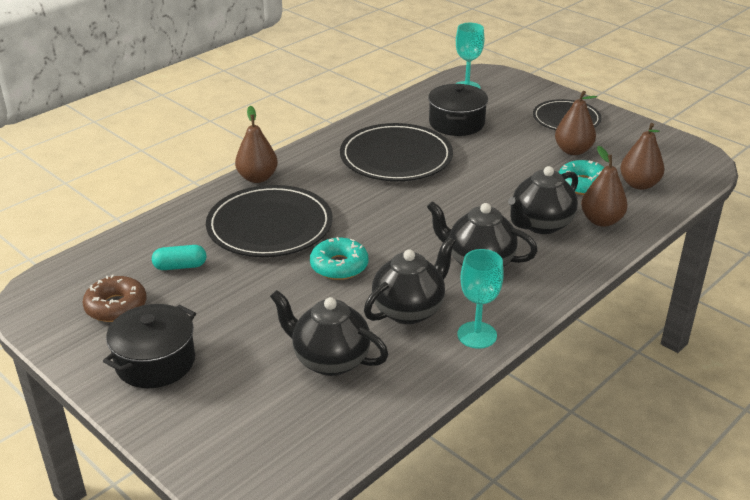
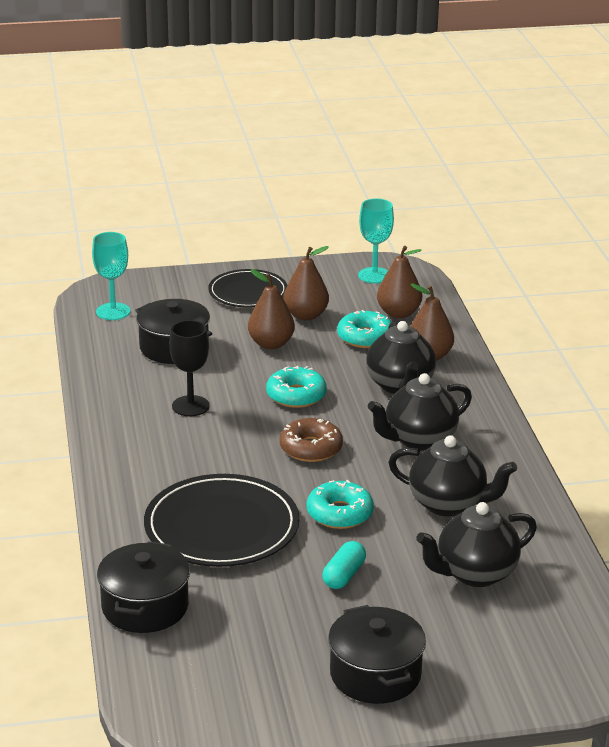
camera: 55 degrees left, 5 degrees down
(116, 306) = (254, 671): brown donut -> brown donut (311, 448)
(151, 235) = (145, 607): none -> black pot
(180, 266) = (228, 607): turquoise capsule -> turquoise capsule (344, 575)
(257, 178) = (119, 500): brown pear -> brown pear (271, 344)
(396, 157) = (190, 406): black plate -> black goblet
(409, 310) = (448, 504): black teapot -> black teapot turned 120 degrees clockwise
(464, 189) = (296, 395): none -> turquoise donut
(477, 335) = (518, 486): turquoise goblet -> turquoise goblet (374, 275)

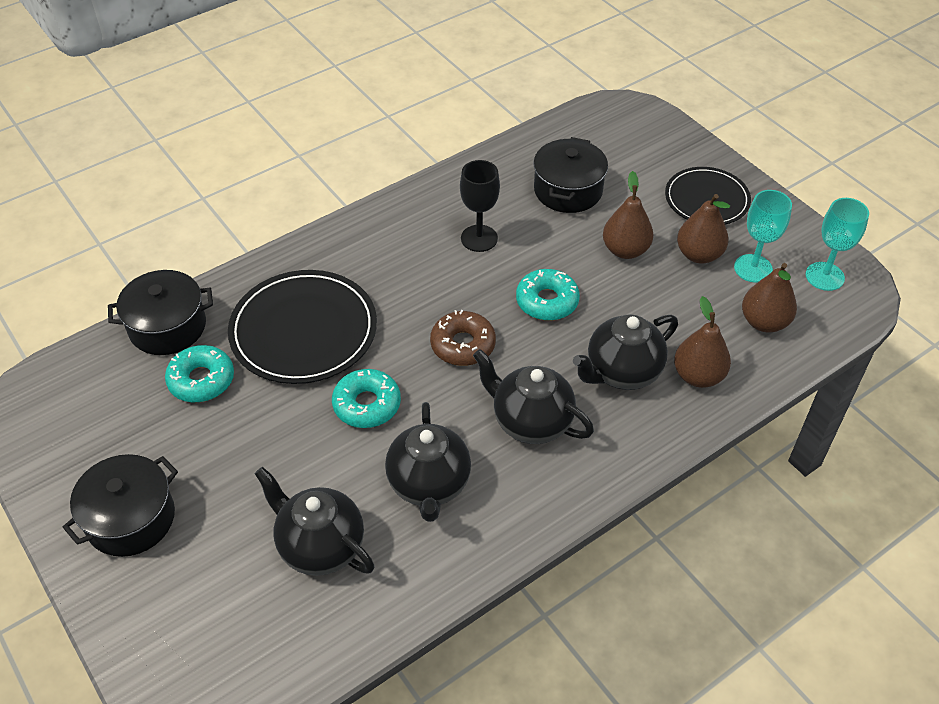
camera: 65 degrees right, 20 degrees up
(113, 311) = (598, 130): turquoise goblet -> turquoise goblet (753, 268)
(344, 575) = (270, 443): turquoise capsule -> none
(365, 337) = (693, 313): turquoise donut -> turquoise donut (201, 380)

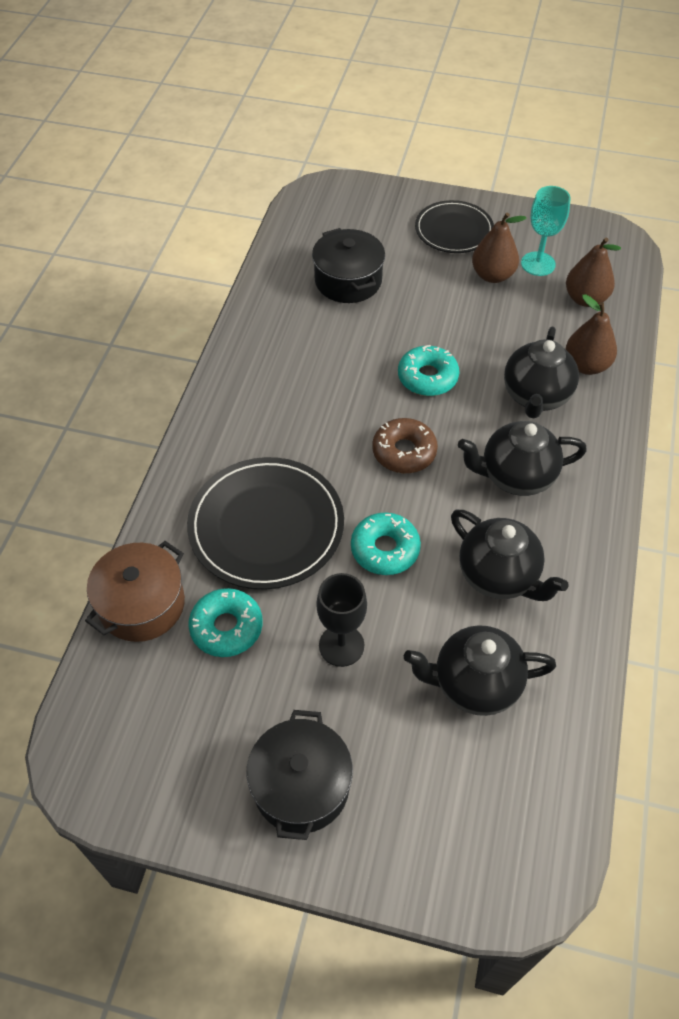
camera: 40 degrees left, 5 degrees up
(167, 327) = (142, 604): black pot -> brown pot
(479, 238) = (323, 360): black goblet -> black goblet (341, 645)
(625, 250) = (439, 303): brown pear -> none
(824, 276) = (587, 242): turquoise goblet -> none

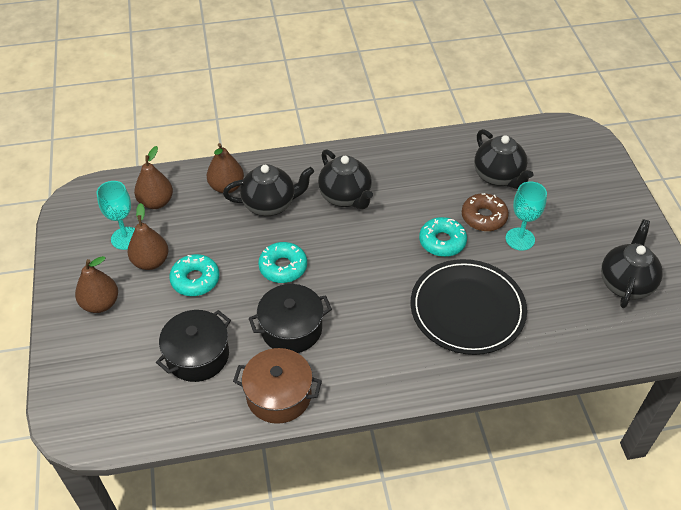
camera: 115 degrees left, 5 degrees down
(142, 604) = (571, 350): brown pot -> brown pot (279, 395)
(226, 627) = (551, 298): turquoise donut -> turquoise donut (195, 280)
(301, 785) = (608, 226): black pot -> black pot (291, 329)
(341, 645) = (520, 239): black goblet -> turquoise goblet
(404, 452) = (359, 258): brown donut -> brown donut (484, 217)
(454, 230) = (100, 303): black plate -> brown pear
(499, 576) = (424, 185): black teapot -> black teapot (625, 283)

